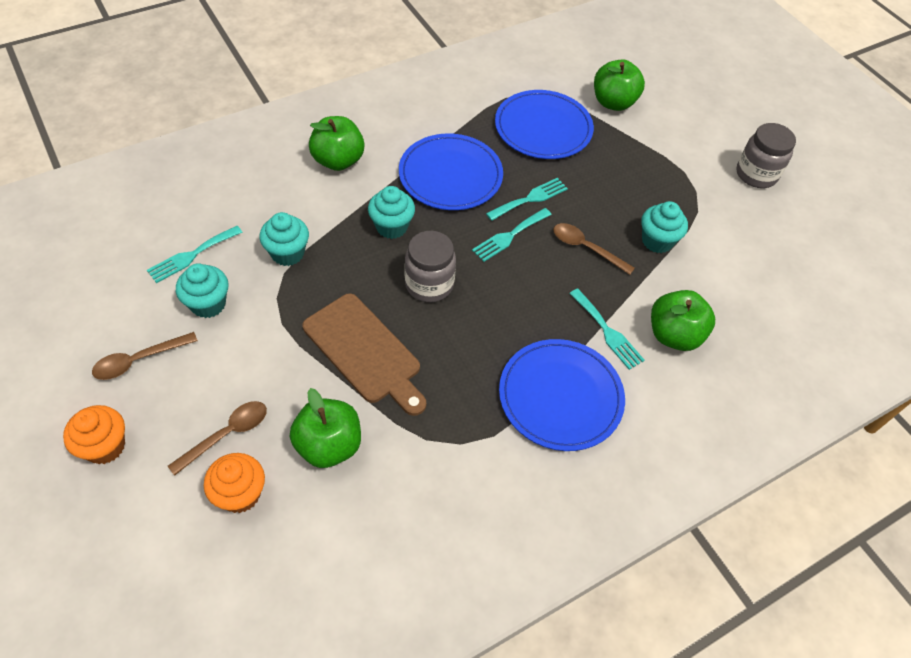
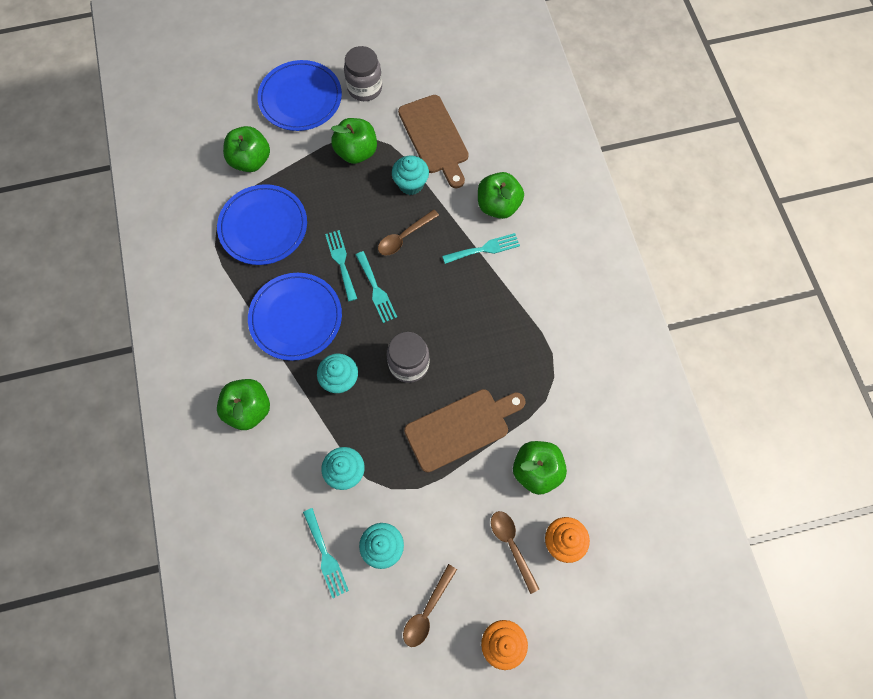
camera: 70 degrees left, 15 degrees up
(138, 360) = (427, 611): brown spoon -> brown spoon turned 45 degrees clockwise
(560, 396) = (531, 299): blue plate -> blue plate (300, 98)
(671, 184) = (356, 152): none -> green apple
(730, 252) = (434, 138): none -> brown cutting board

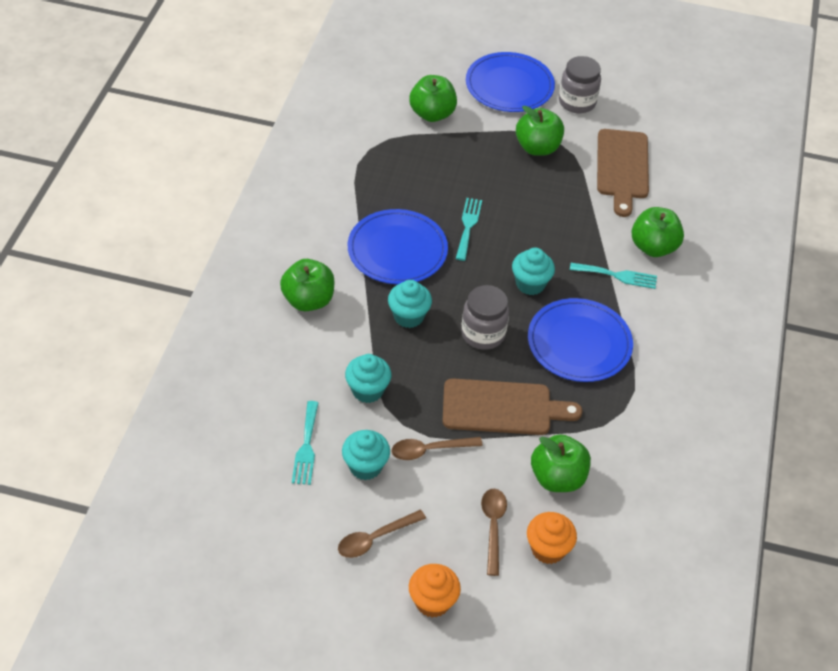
camera: 25 degrees right, 20 degrees down
(263, 226) = (411, 168): blue plate -> blue plate (579, 343)
(376, 290) = (488, 262): turquoise fork -> none
(404, 237) = (541, 232): brown spoon -> brown spoon (429, 450)
(411, 184) = (575, 194): turquoise cupcake -> turquoise cupcake (530, 284)

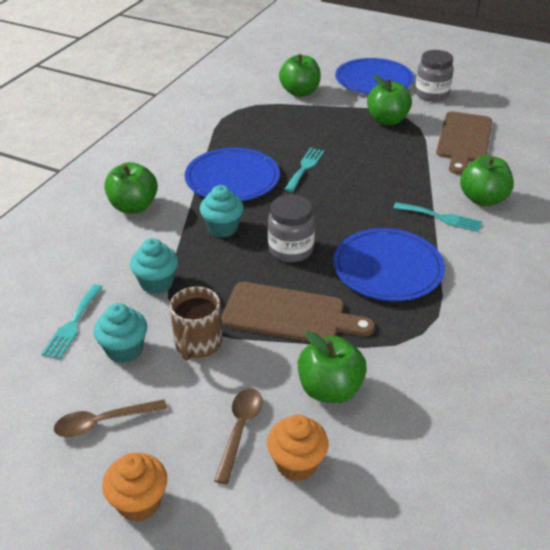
camera: 15 degrees right, 10 degrees down
(429, 450) = (198, 343): brown spoon -> brown mug
(530, 284) = (351, 215): turquoise cupcake -> none

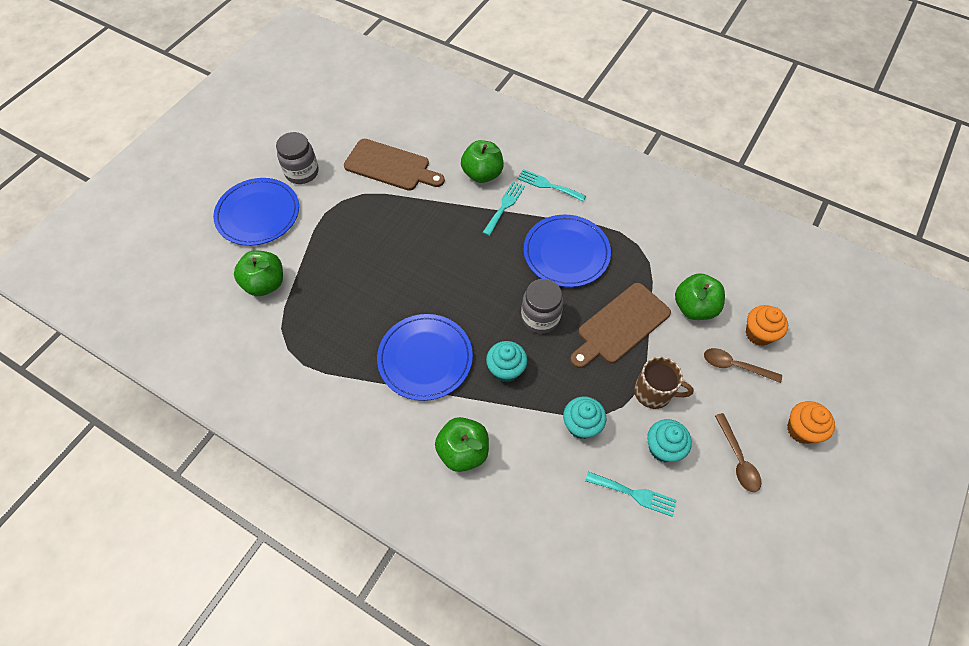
camera: 85 degrees left, 20 degrees up
(289, 315) = (620, 325): brown cutting board -> brown cutting board turned 150 degrees counterclockwise
(305, 167) = (416, 294): turquoise fork -> turquoise fork (548, 185)
(387, 120) = (343, 216): green apple -> none

